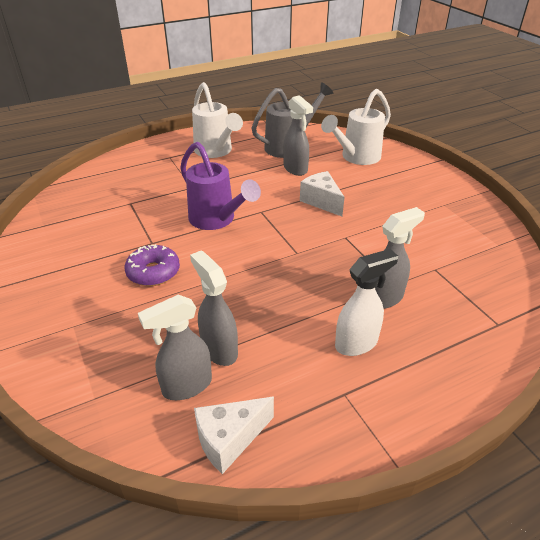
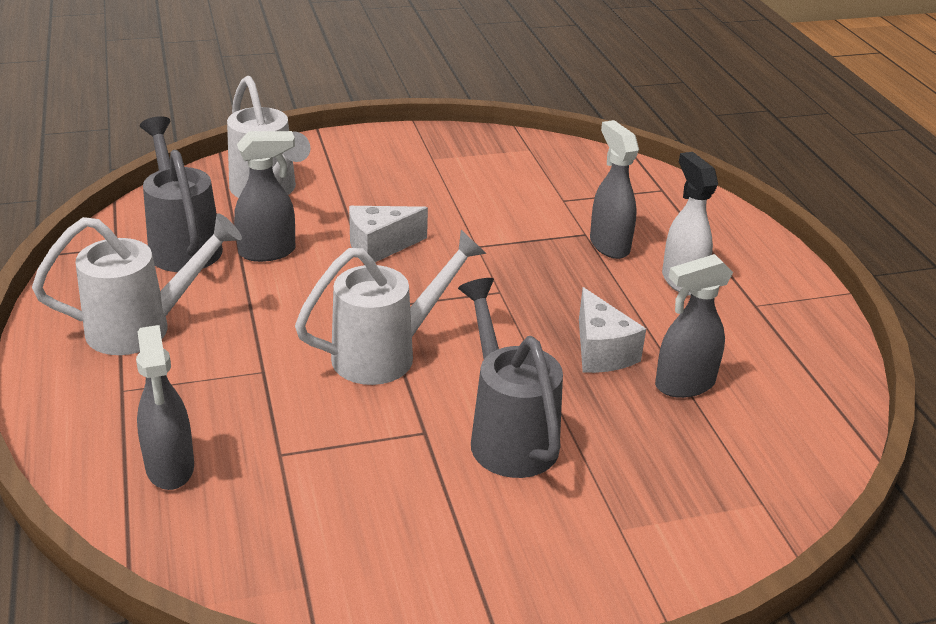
camera: 80 degrees left, 5 degrees down
(153, 272) = (507, 434): purple donut -> grey watering can
(186, 386) = (744, 418): grey spray bottle -> grey spray bottle (170, 468)
(217, 220) = (387, 353): purple watering can -> white watering can
(229, 440) = (820, 393): white cheese -> white cheese (601, 351)

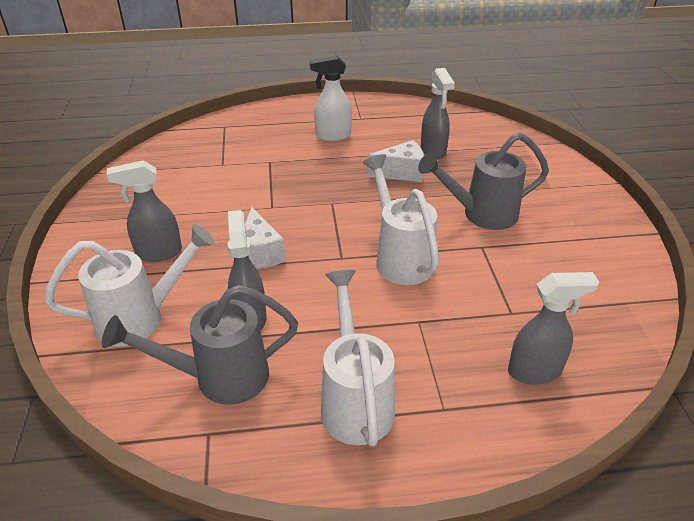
camera: 80 degrees left, 5 degrees up
(609, 245) = (286, 154): grey spray bottle -> grey spray bottle (158, 253)

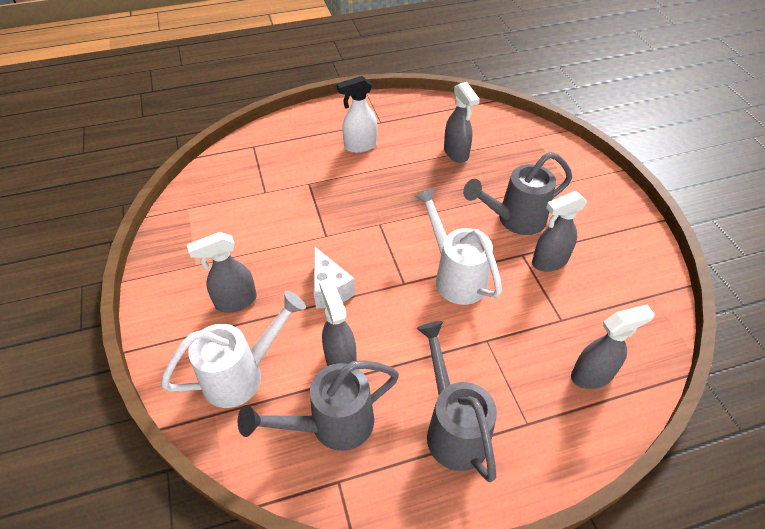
camera: 10 degrees left, 10 degrees up
(355, 399) = (453, 427): white watering can -> grey watering can
(401, 173) = (434, 182): white cheese -> none
(511, 257) = (549, 262): none -> grey spray bottle

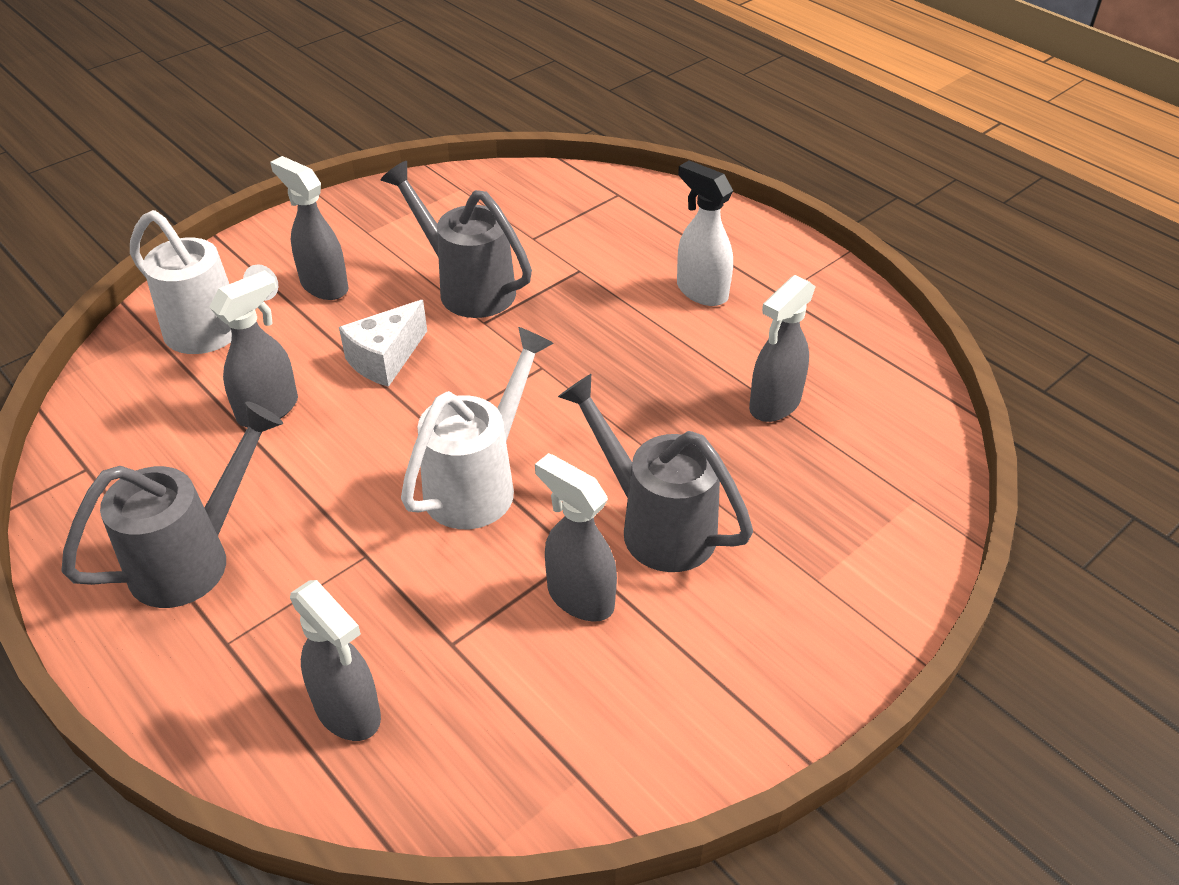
camera: 65 degrees right, 5 degrees down
(331, 425) = (163, 435): grey watering can -> grey watering can (466, 287)

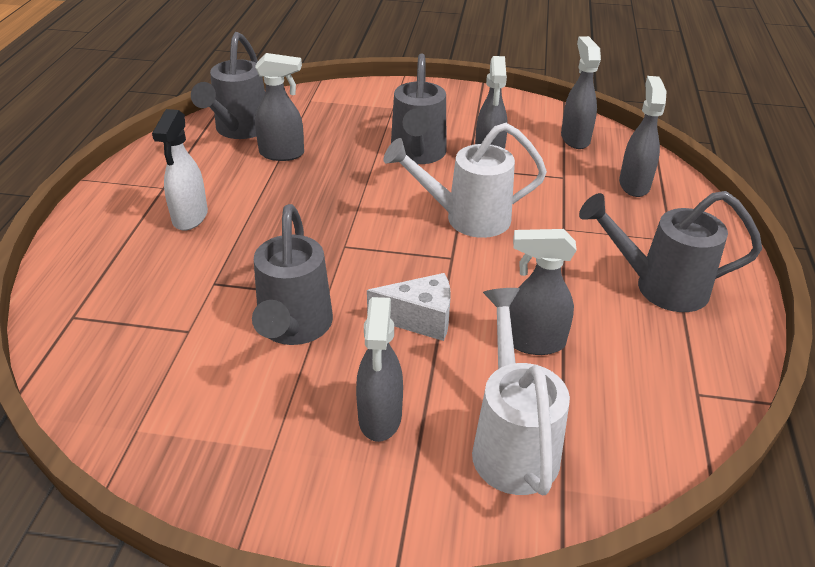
camera: 130 degrees left, 5 degrees down
(521, 747) = (575, 139): none -> grey spray bottle
(870, 393) = (239, 130): none -> grey watering can

